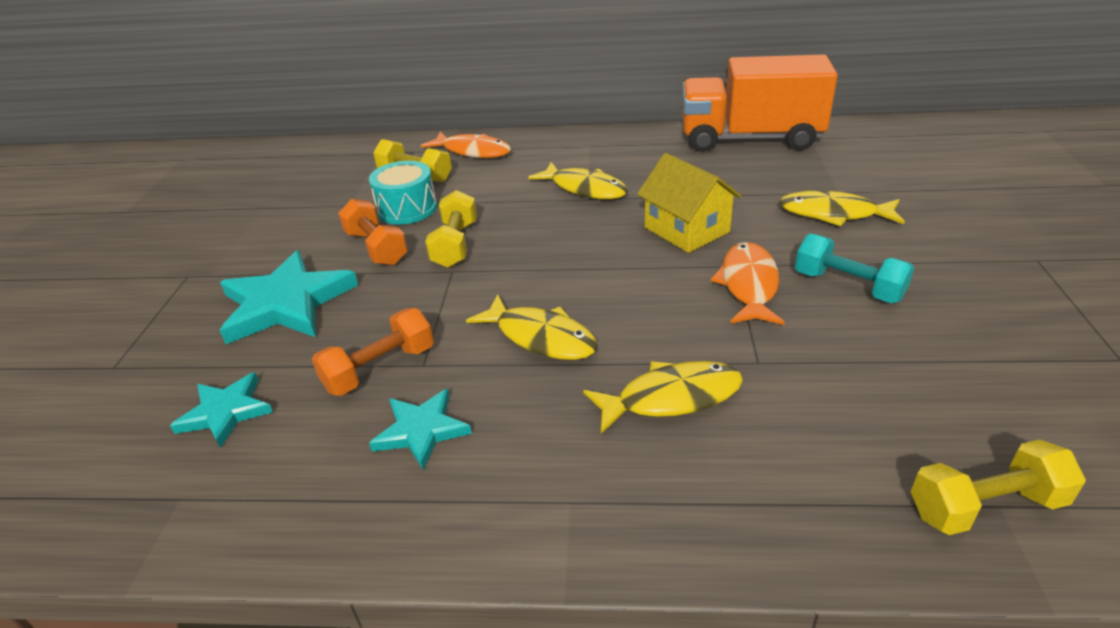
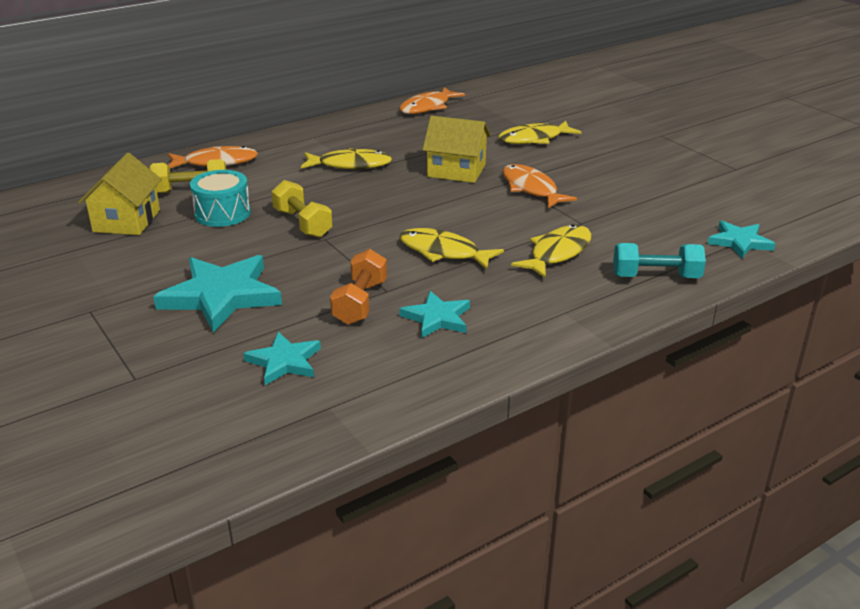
camera: 40 degrees left, 5 degrees down
(331, 191) = (127, 221): none -> yellow house
(376, 248) = (239, 243): orange dumbbell -> none
(541, 337) = (443, 252): yellow fish -> yellow fish turned 150 degrees counterclockwise
(750, 139) = (427, 107): orange truck -> orange fish
(848, 286) = (585, 174): turquoise dumbbell -> turquoise dumbbell (656, 277)
(985, 506) = (739, 242): yellow dumbbell -> turquoise star

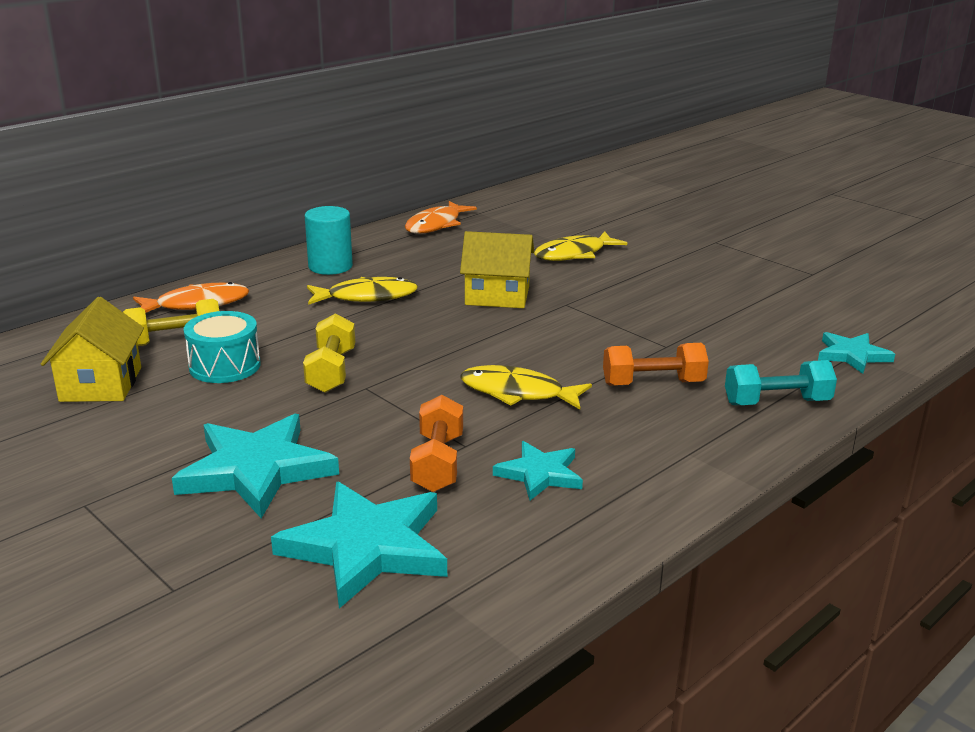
camera: 10 degrees left, 5 degrees down
(284, 362) = (367, 547): turquoise star -> turquoise star, size x1.76
(302, 223) = (331, 371): yellow dumbbell -> yellow dumbbell turned 45 degrees clockwise
(330, 138) = (330, 266): none -> turquoise cylinder
(531, 189) = (593, 311): orange fish -> none
(557, 253) = (653, 383): yellow fish -> orange dumbbell

